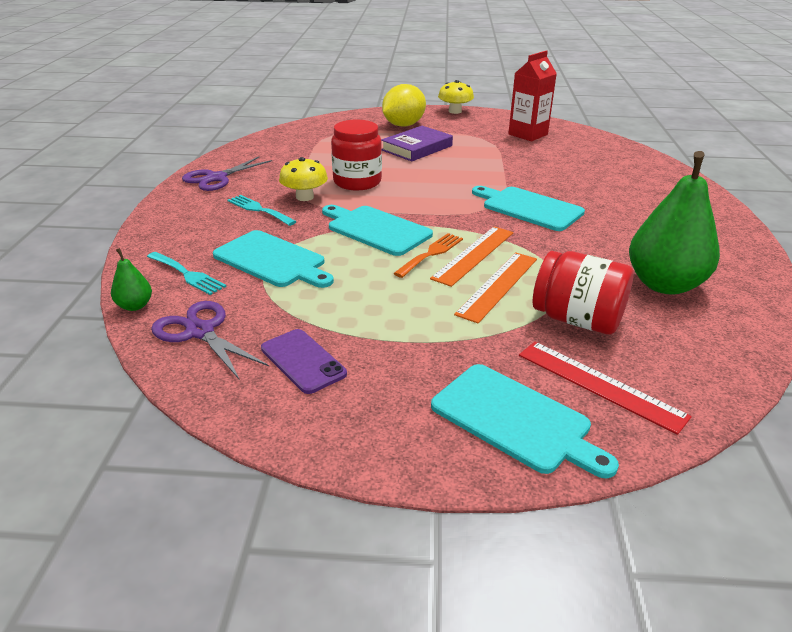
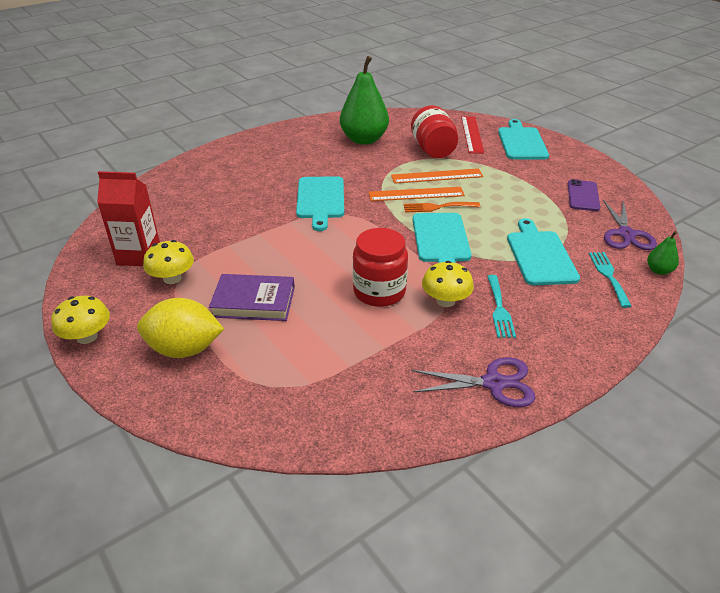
camera: 130 degrees left, 5 degrees up
(483, 136) = (172, 278): none -> yellow mushroom

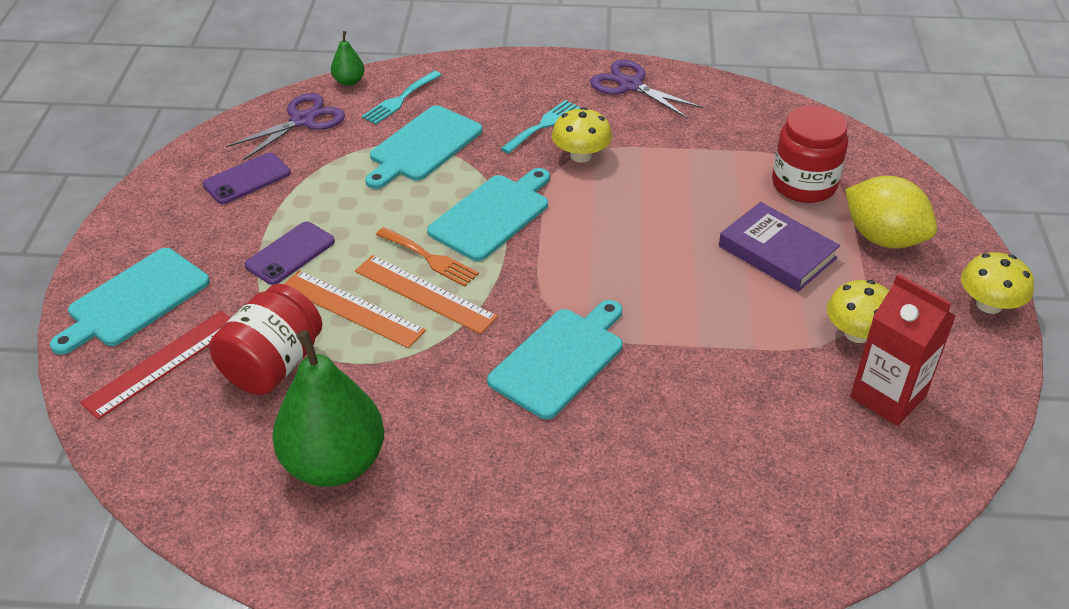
camera: 140 degrees left, 5 degrees up
(379, 291) = (633, 195): red jar -> red jar (804, 184)
(500, 180) = (290, 253): none -> purple phone

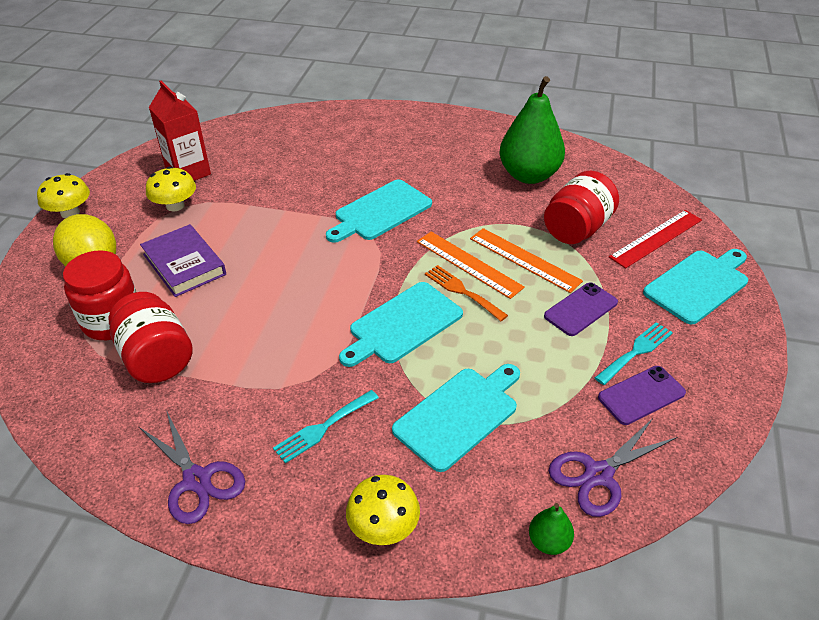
camera: 170 degrees left, 0 degrees up
(400, 100) = (482, 495): turquoise fork -> turquoise fork (636, 351)
(581, 155) = (299, 381): yellow mushroom -> yellow mushroom (383, 526)
(730, 158) = (156, 358): none -> red jar

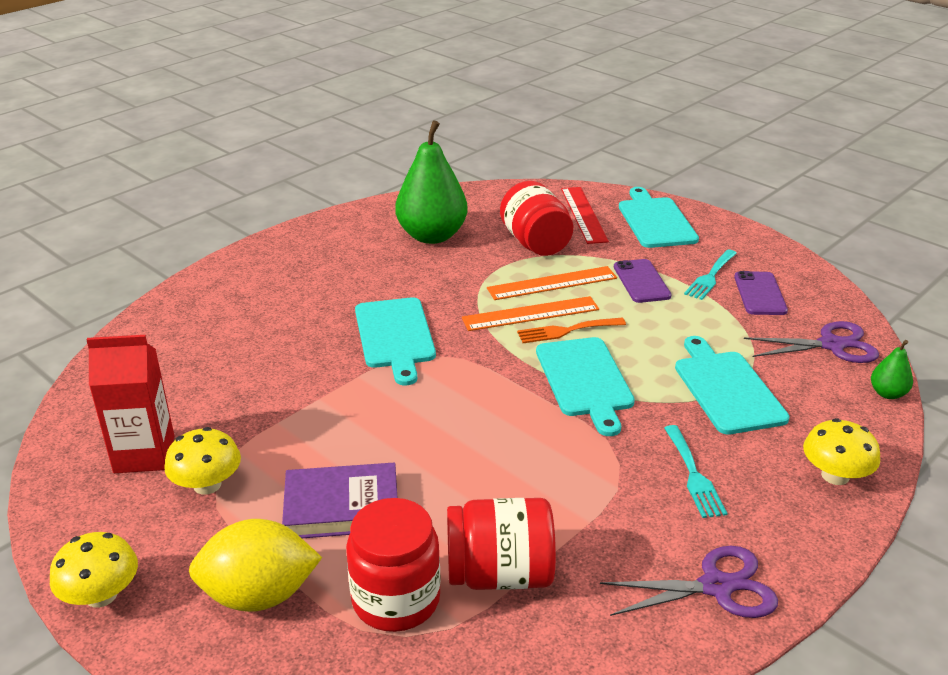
camera: 60 degrees left, 10 degrees down
(598, 474) = (831, 345): purple scissors -> purple scissors turned 90 degrees counterclockwise
(636, 351) = (710, 277): turquoise fork -> turquoise fork turned 135 degrees counterclockwise

